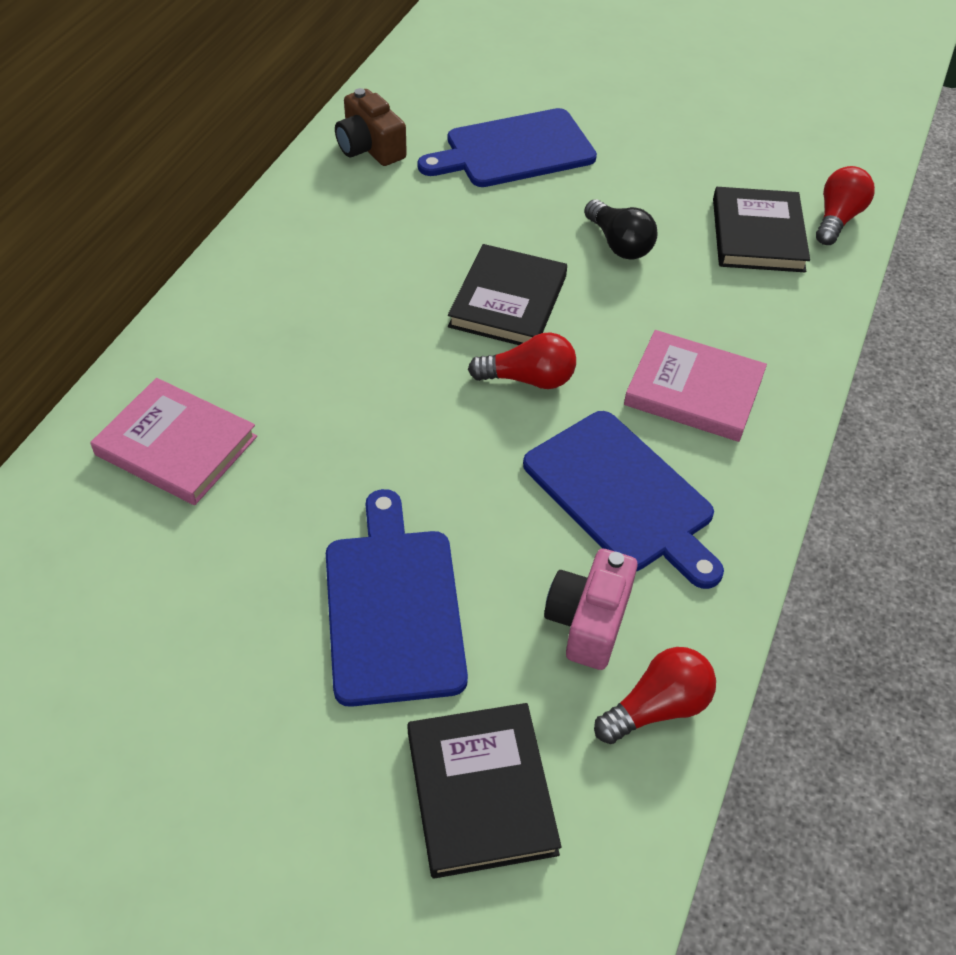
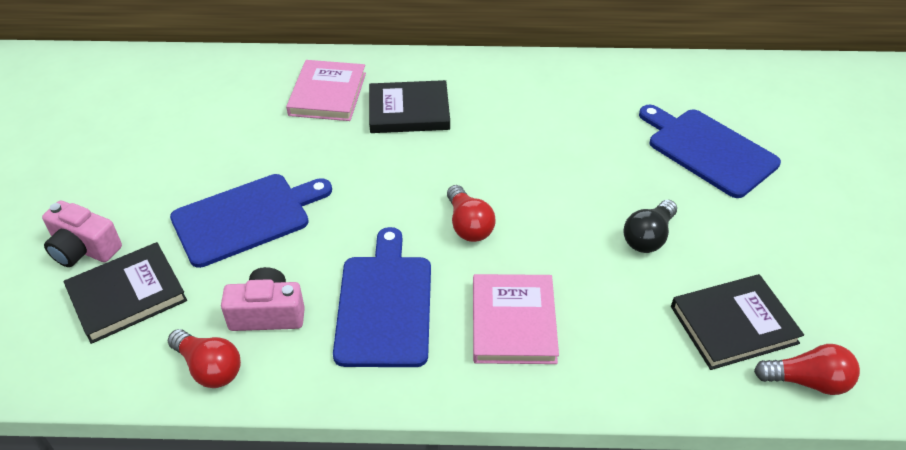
camera: 70 degrees right, 5 degrees down
(349, 844) = (84, 249): none -> pink camera
(370, 147) = (644, 81): brown camera -> none
(508, 301) = (539, 193): black book -> black book (409, 111)
(622, 495) = (385, 305): blue cutting board -> blue cutting board turned 150 degrees clockwise

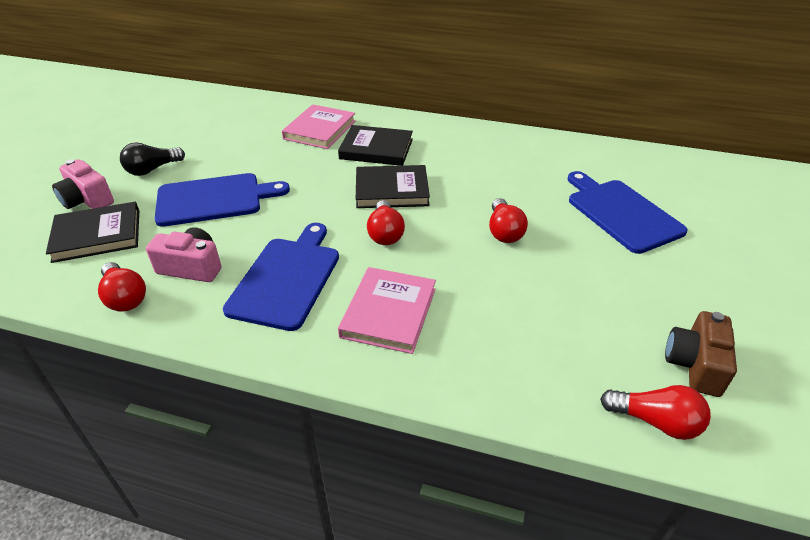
camera: 15 degrees right, 5 degrees down
(595, 197) = (504, 231): none -> red light bulb
(648, 237) = (540, 269): black light bulb -> black light bulb (152, 169)
(733, 325) = (595, 355): black book -> black book (391, 190)
(826, 314) = (695, 365): none -> brown camera

